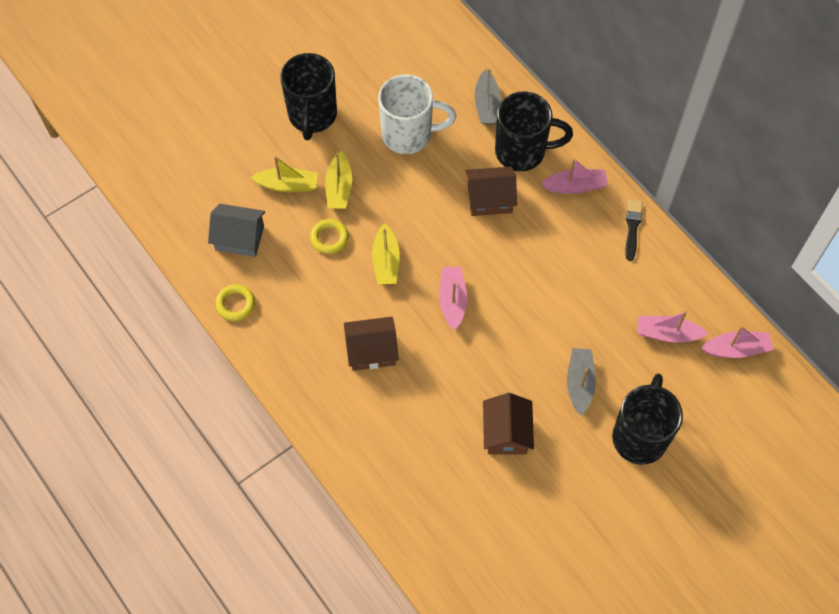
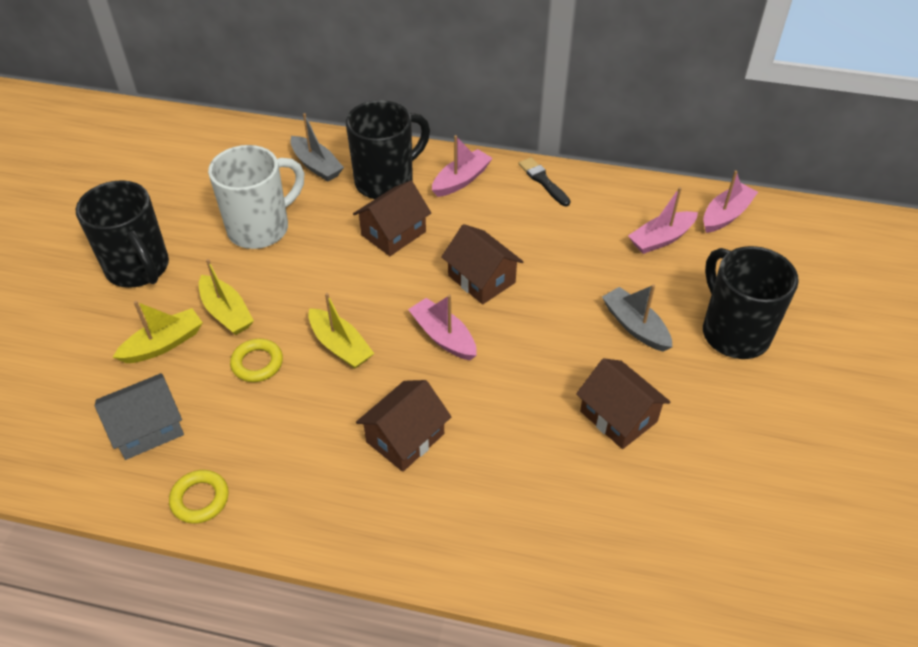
camera: 40 degrees left, 15 degrees down
(514, 276) = (481, 279): none -> brown house

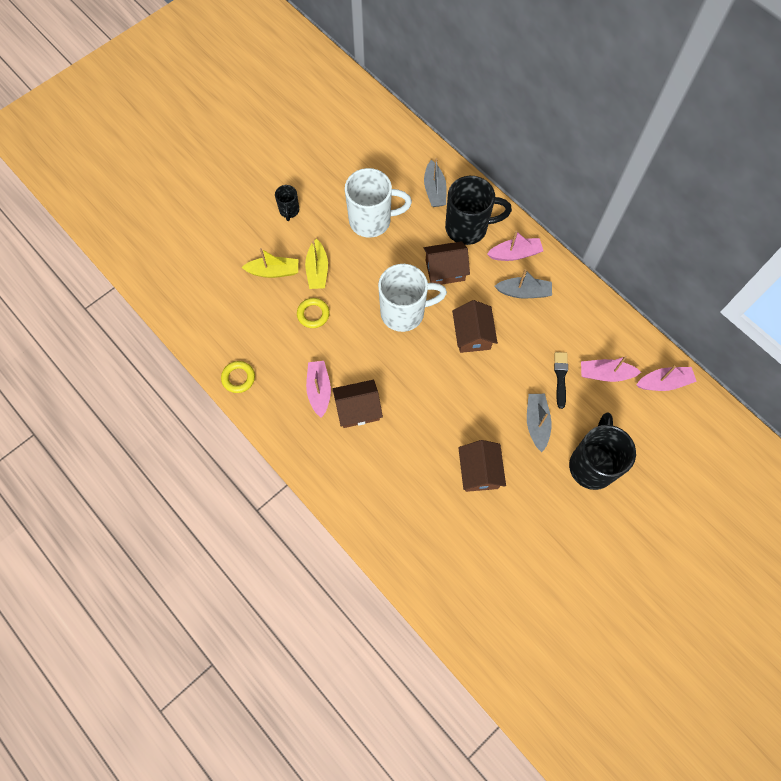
camera: 35 degrees right, 20 degrees up
(139, 269) = (289, 211): black mug -> black mug, size x0.49
(147, 428) = (237, 320): grey house -> none
(340, 346) = (363, 331): yellow boat -> none
(379, 299) = (404, 312): none -> white mug
(443, 336) = (422, 360): pink boat -> pink boat (319, 390)
(503, 209) = (524, 292): none -> grey boat
(543, 181) = (566, 285): black brush -> black brush (560, 377)

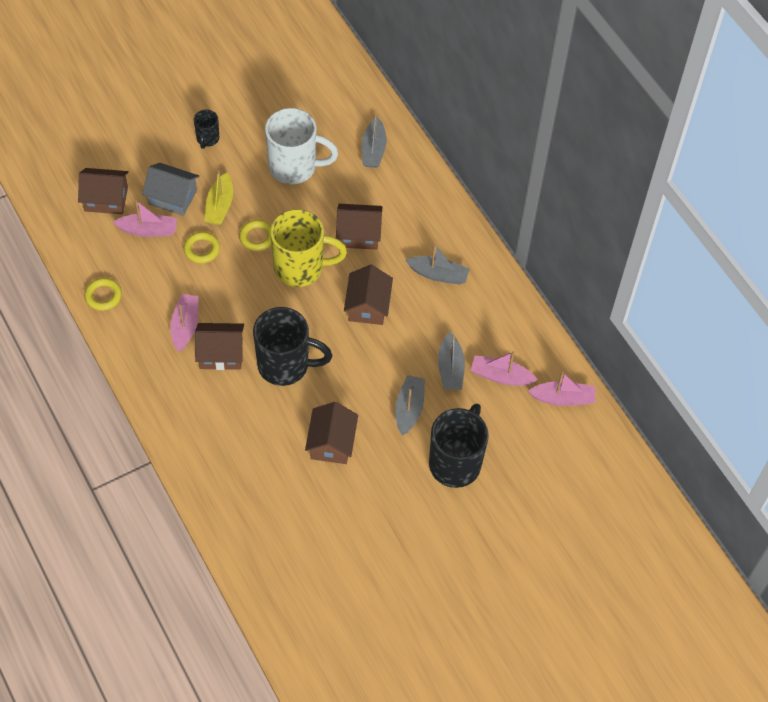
camera: 10 degrees right, 10 degrees down
(215, 286) = (106, 199): none -> brown house
(274, 271) = (172, 197): yellow boat -> grey house
(358, 292) = (257, 237): none -> yellow ring
(404, 312) = (301, 268): white mug -> yellow mug
(468, 228) = (398, 196): black mug -> black mug (285, 365)
(515, 254) = (441, 233): pink boat -> pink boat (148, 230)
(560, 377) = (450, 369): black brush -> grey boat

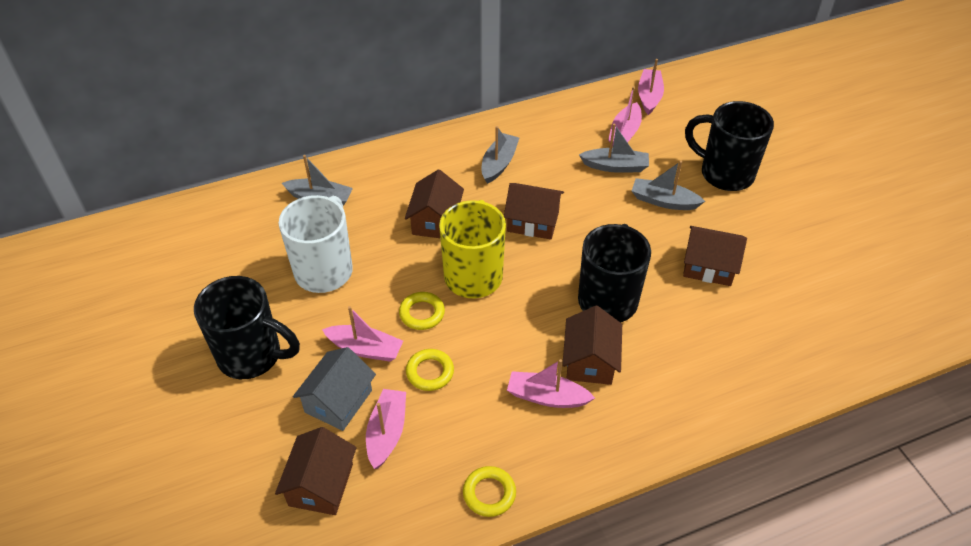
camera: 80 degrees left, 10 degrees down
(207, 139) = (252, 356): black mug -> black mug, size x2.03
(220, 206) = (365, 349): yellow boat -> pink boat

